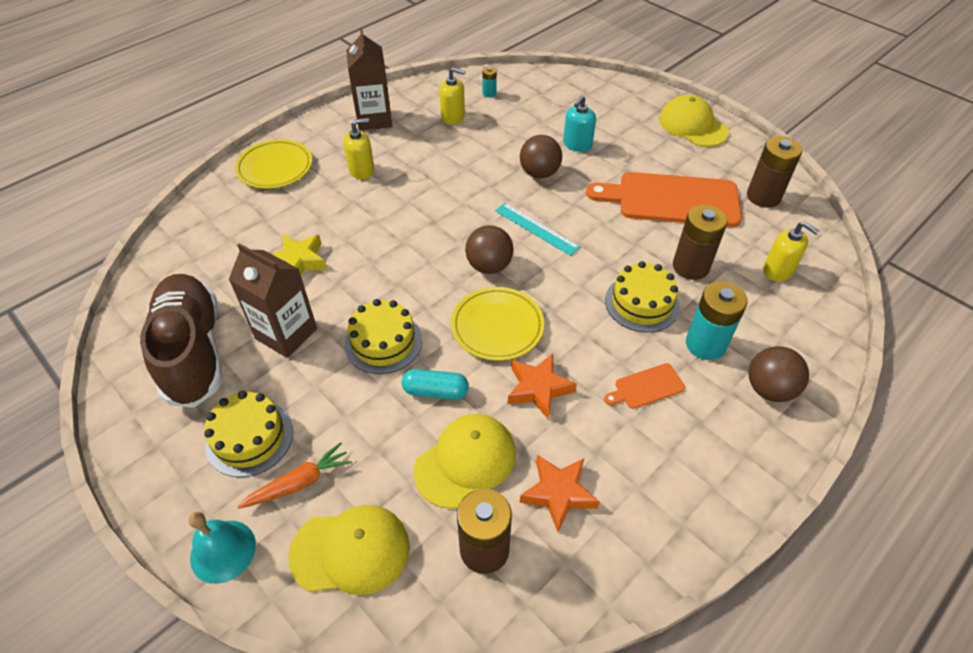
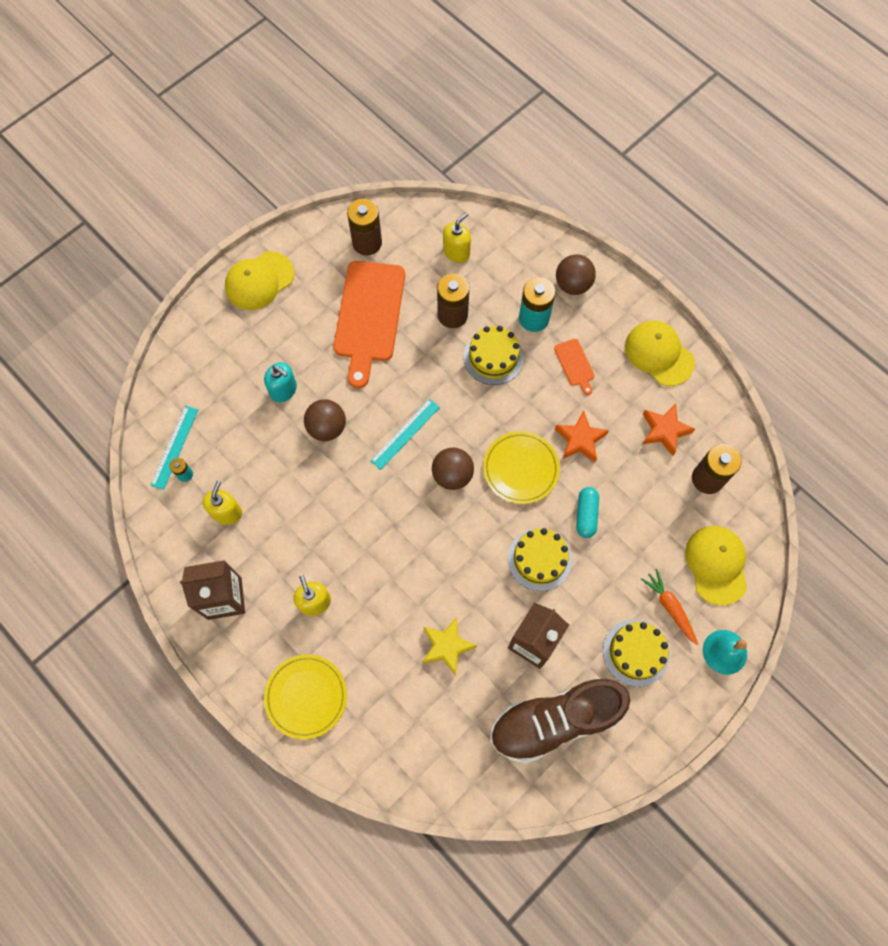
camera: 90 degrees left, 20 degrees up
(465, 461) = (644, 491): yellow cap -> yellow cap (659, 354)
(514, 87) = (174, 447): none -> turquoise ruler

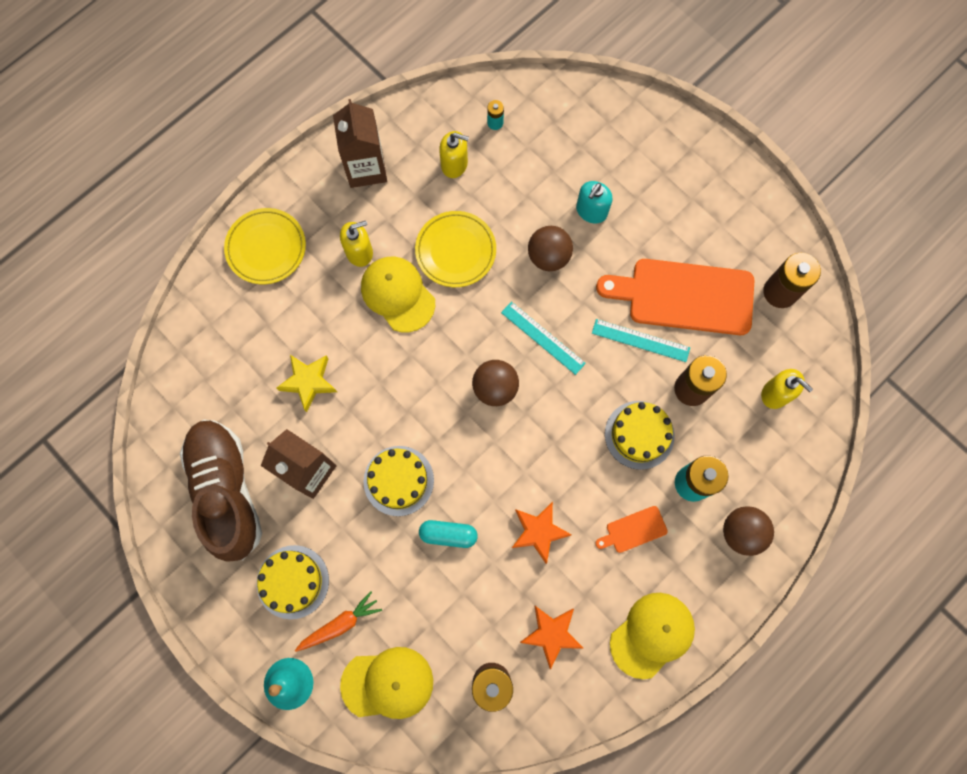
camera: 90 degrees right, 5 degrees up
(174, 447) = (524, 110): turquoise ruler -> turquoise ruler (640, 340)
(259, 281) = (722, 179): yellow cap -> yellow cap (398, 294)
(520, 469) = (502, 463): yellow plate -> yellow plate (455, 251)

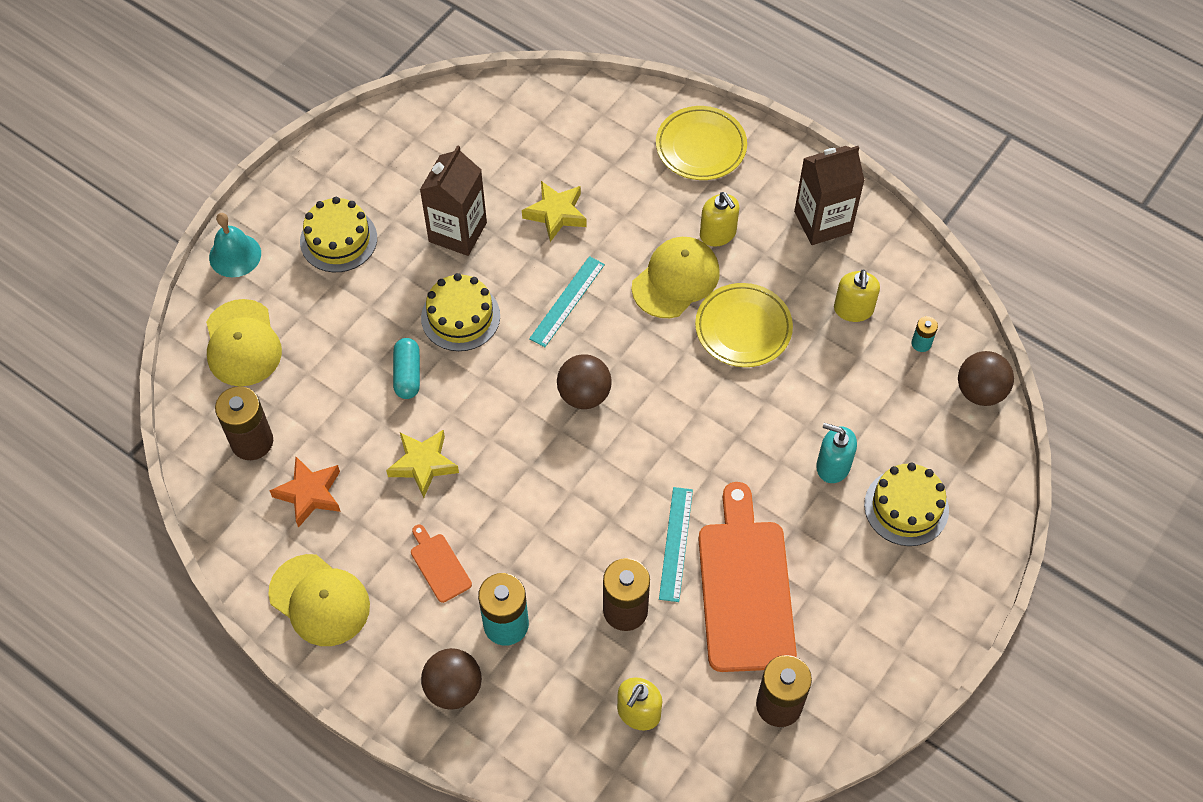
camera: 80 degrees right, 15 degrees down
(227, 491) = (425, 164): brown shoe -> none
(340, 624) = (299, 290): orange carrot -> none
(538, 532) = (423, 464): orange star -> yellow star
(543, 337) = (656, 435): turquoise ruler -> turquoise ruler (567, 301)
(548, 257) = (760, 427): brown ball -> brown ball (980, 391)
(639, 435) = (556, 557): yellow cake -> yellow cake (906, 507)

